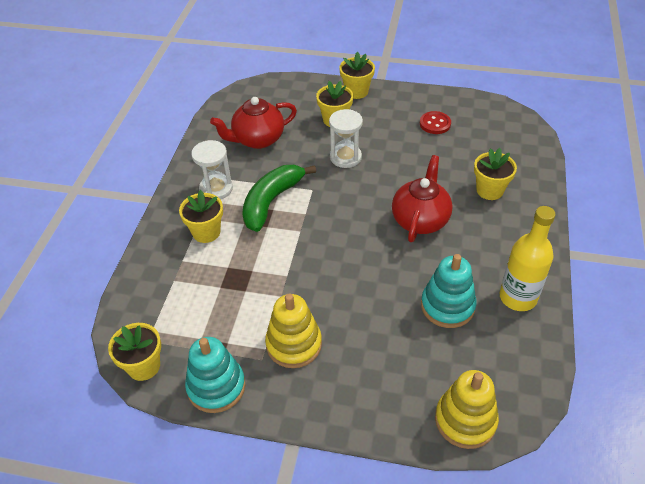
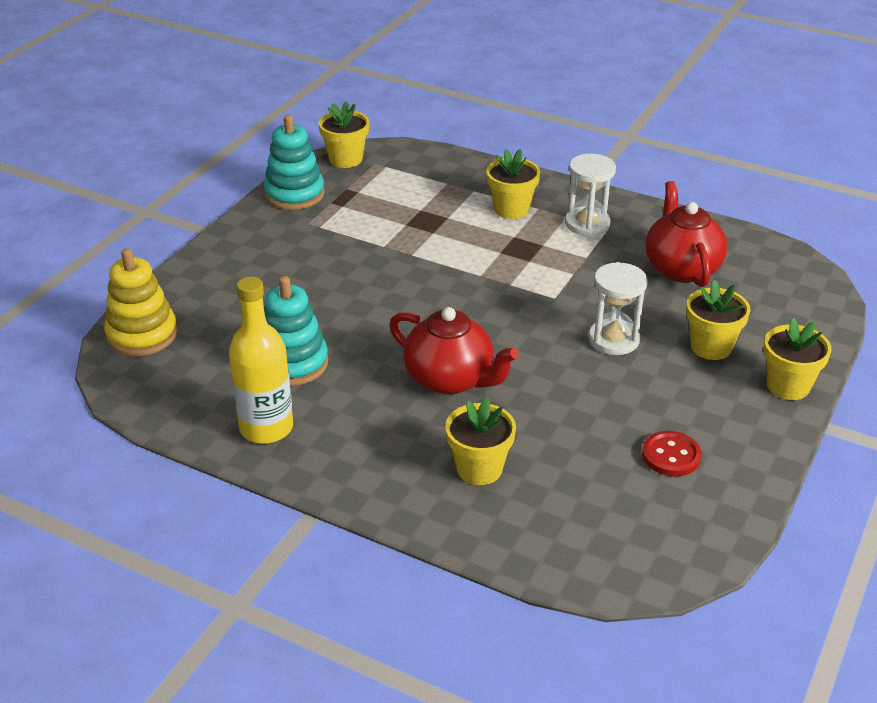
camera: 105 degrees right, 10 degrees down
(271, 201) = (544, 261): green banana -> none
(294, 344) = (313, 244): yellow stacking toy -> none

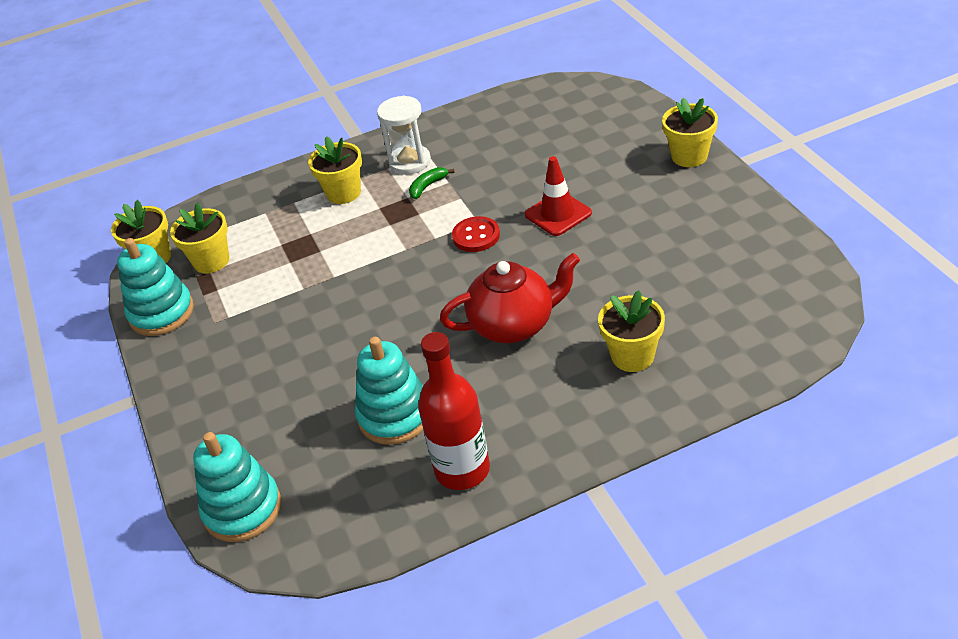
camera: 45 degrees left, 5 degrees up
(142, 335) = (242, 509): yellow stacking toy -> turquoise stacking toy
(266, 428) = (462, 470): yellow bottle -> red bottle
(567, 248) = (427, 186): none -> green banana
(613, 339) = (558, 214): white hourglass -> red traffic cone
(671, 455) = (708, 247): red button -> red button (476, 236)
(681, 268) = (514, 141): red teapot -> none
(711, 347) = (614, 171): yellow flower pot -> yellow flower pot (211, 261)

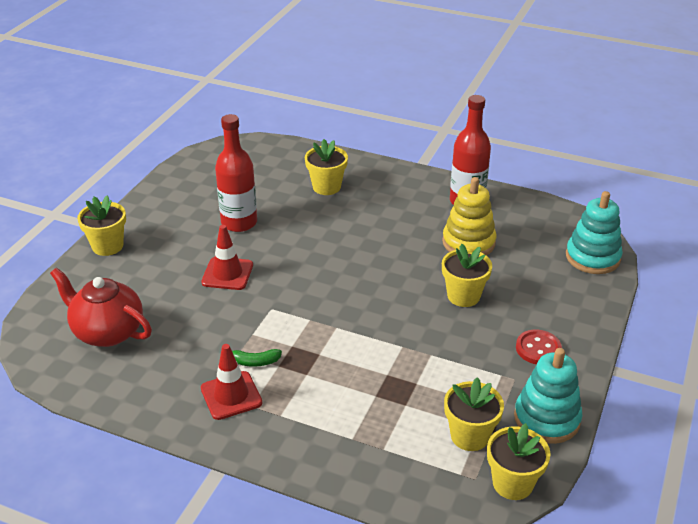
camera: 140 degrees left, 5 degrees down
(343, 193) = (309, 411): yellow flower pot -> yellow flower pot (463, 296)
(395, 416) = (468, 242): turquoise stacking toy -> yellow stacking toy
(409, 162) = (231, 395): white hourglass -> red traffic cone
(476, 236) = (288, 299): red button -> red button (538, 349)
(514, 325) = (351, 237): red teapot -> red teapot (107, 332)
(635, 254) = (239, 223): none -> red bottle

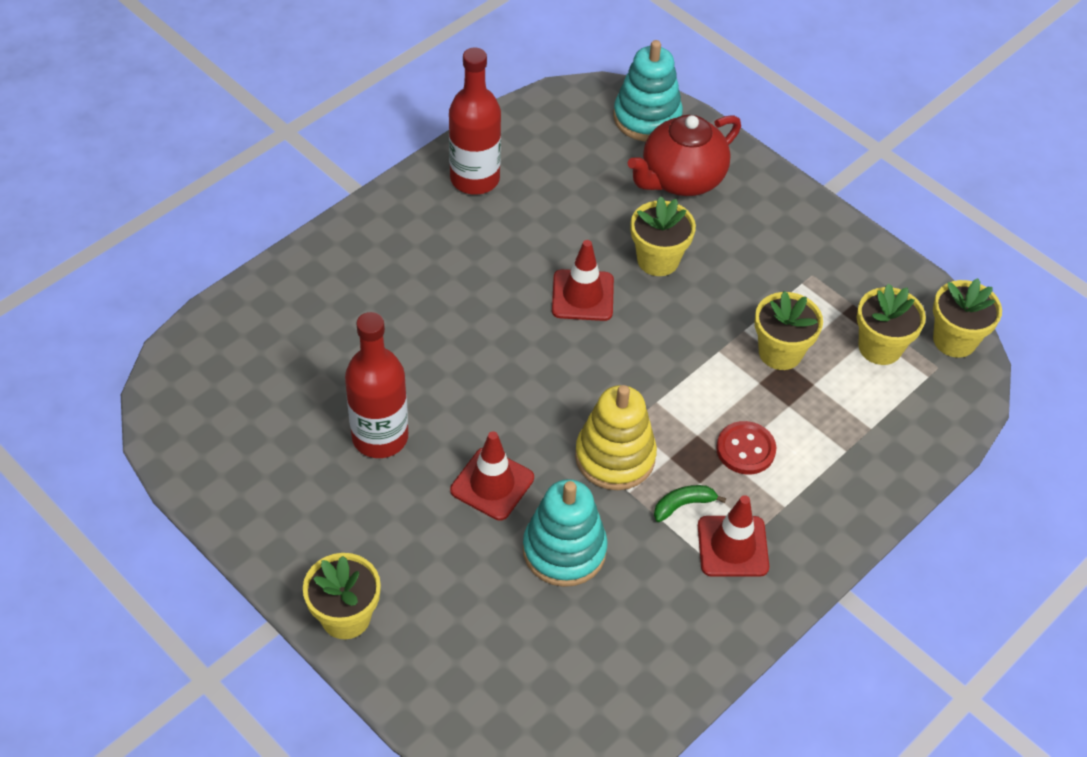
camera: 70 degrees left, 15 degrees up
(107, 332) = (549, 657): red teapot -> red teapot (681, 179)
(254, 362) = (683, 505): green banana -> green banana turned 135 degrees counterclockwise
(326, 187) = (352, 309): yellow flower pot -> yellow flower pot (780, 352)
(404, 270) = (582, 295): none -> red traffic cone
(468, 242) = (560, 213): yellow stacking toy -> yellow stacking toy (615, 457)
(538, 349) = (775, 234): red button -> red button (745, 449)
(546, 419) = (879, 275): turquoise stacking toy -> turquoise stacking toy (564, 550)

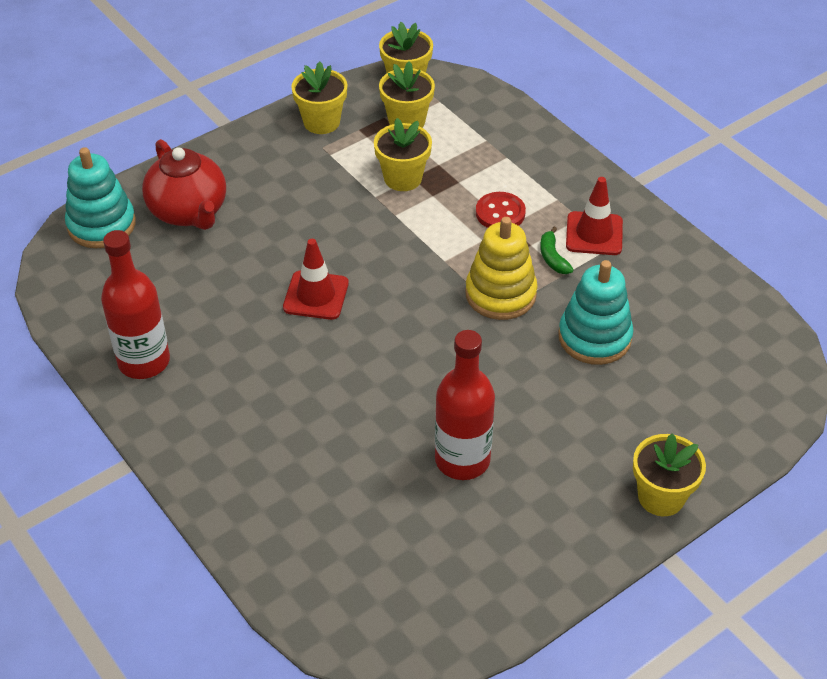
camera: 80 degrees left, 5 degrees down
(492, 484) = (523, 380): red traffic cone -> none
(658, 260) = (284, 240): yellow flower pot -> yellow flower pot (321, 122)

